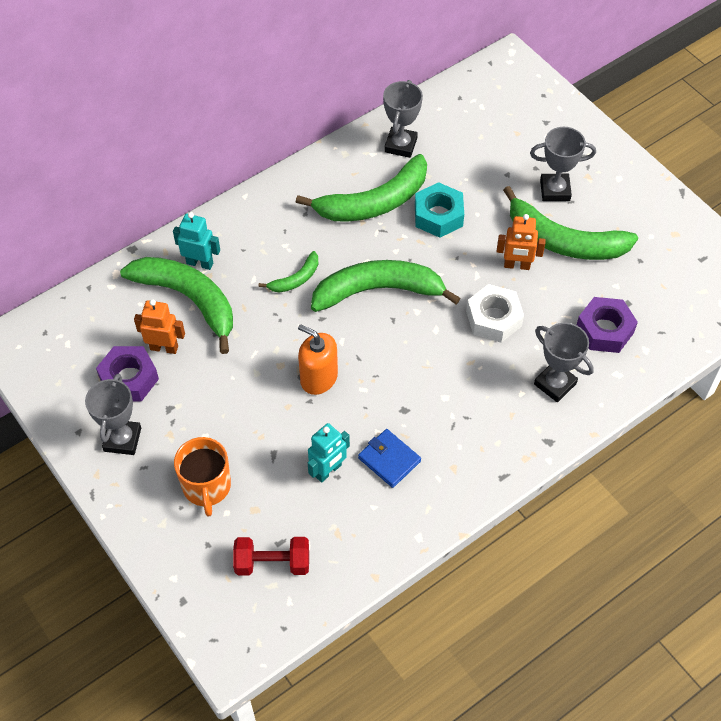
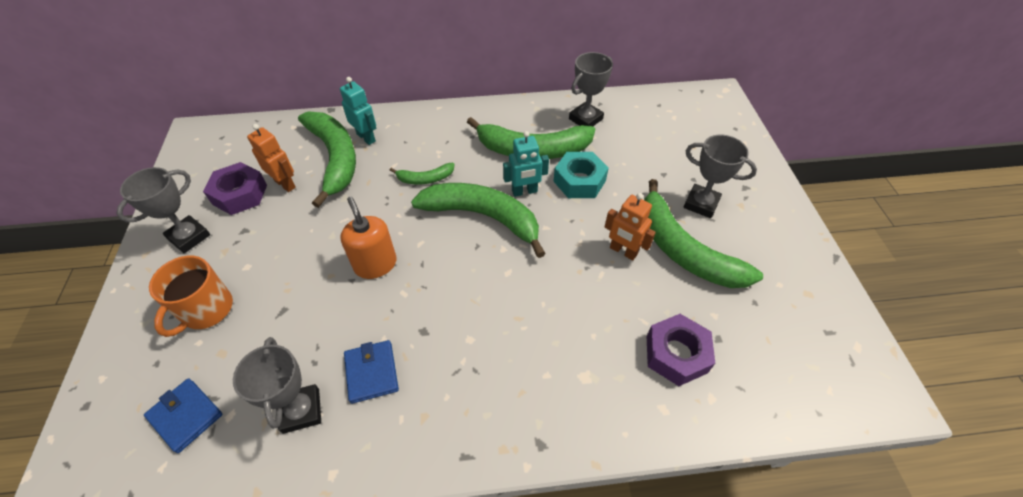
camera: 30 degrees right, 5 degrees down
(272, 563) = (186, 416): red dumbbell -> blue wallet
(328, 471) = (311, 352): turquoise robot -> turquoise robot (524, 191)
(493, 318) = (568, 288): white nut -> none
(555, 384) = (588, 383): grey trophy -> grey trophy (301, 410)

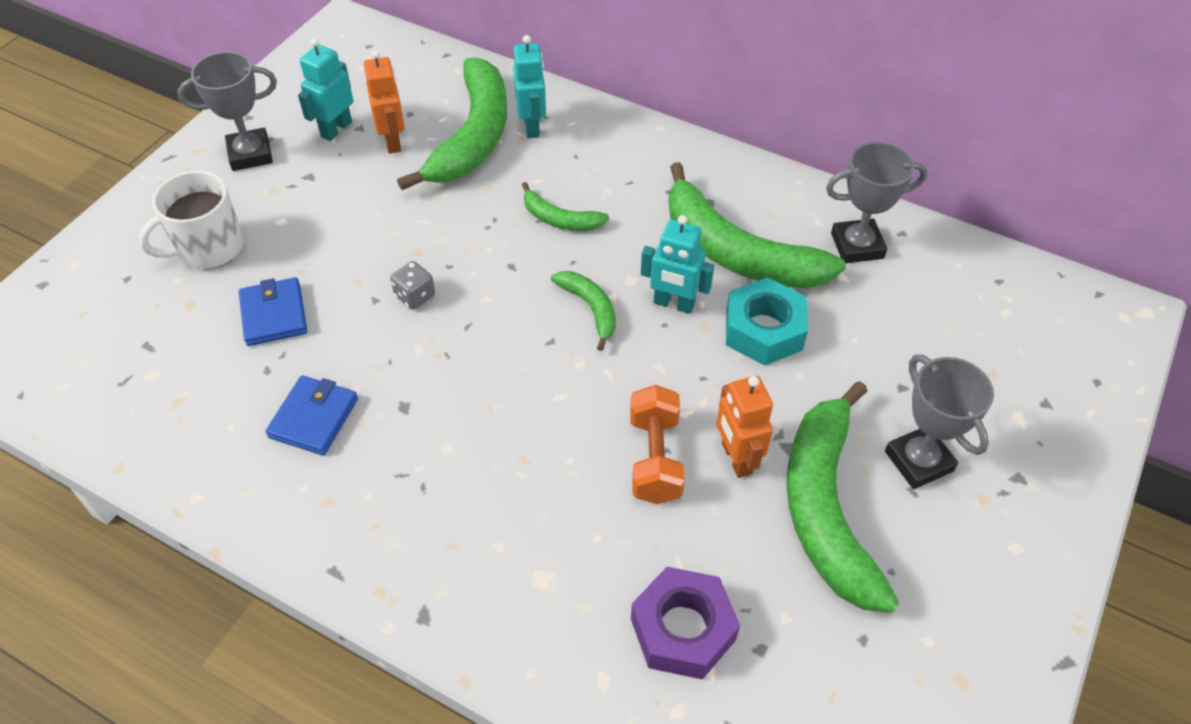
camera: 35 degrees right, 0 degrees up
(186, 416) = (114, 349): blue wallet -> blue wallet (274, 314)
(206, 310) = (208, 248): orange mug -> white mug
(240, 194) = (336, 129): purple nut -> turquoise robot
(301, 410) = (217, 413): grey trophy -> none
(375, 264) = (415, 296): orange soap dispenser -> grey dice
(483, 217) = (591, 309): green banana -> green banana, size x0.48
(585, 275) = (655, 458): none -> orange dumbbell

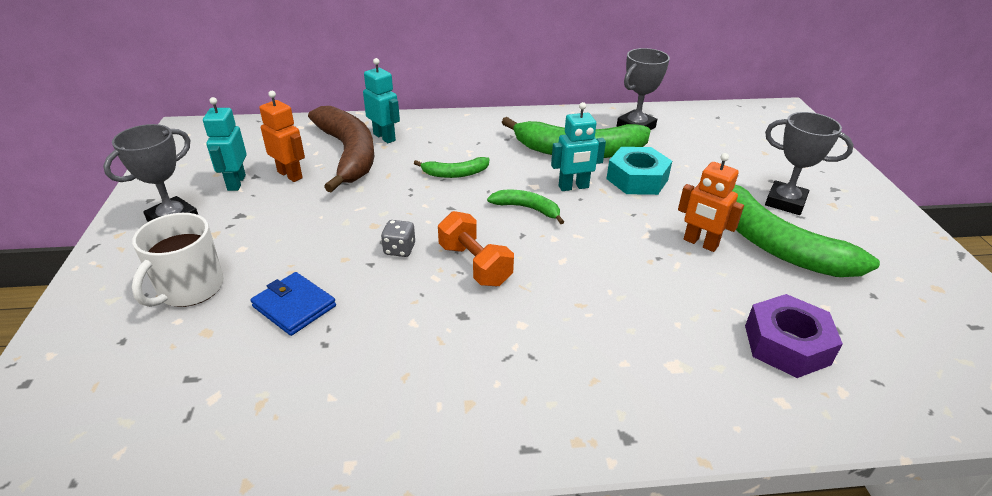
camera: 35 degrees left, 15 degrees down
(314, 418) = (398, 356): blue wallet -> none
(473, 137) = (348, 154): green banana -> brown banana
(655, 458) = (657, 265): orange dumbbell -> orange dumbbell (475, 265)

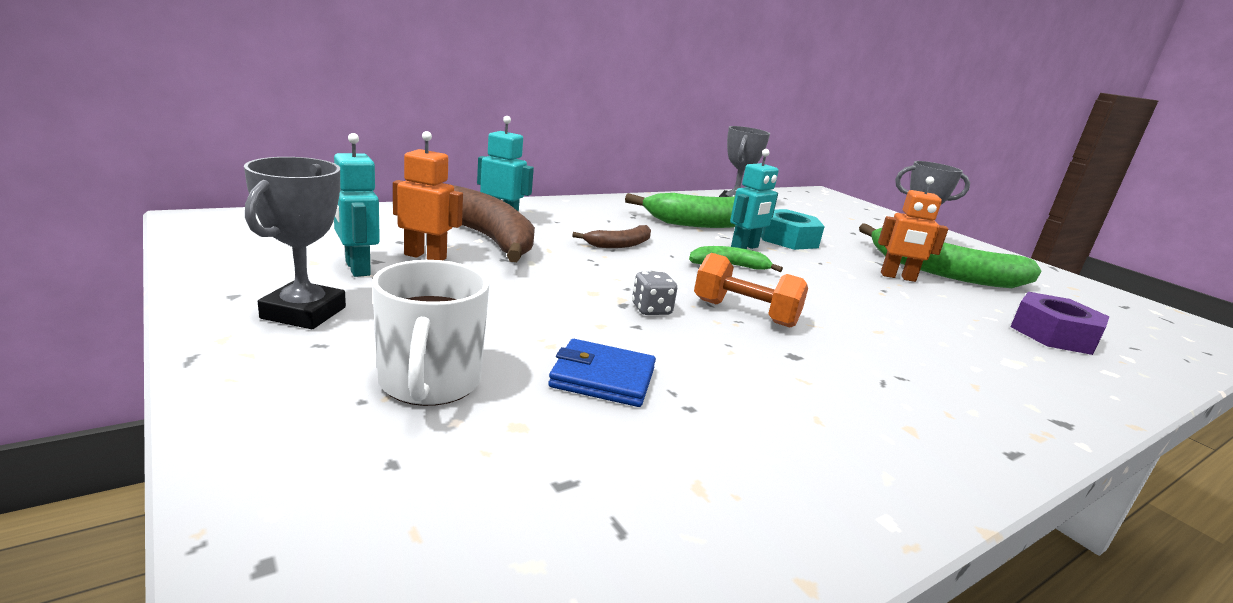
camera: 30 degrees left, 15 degrees down
(455, 174) = (620, 244): green banana -> brown banana

